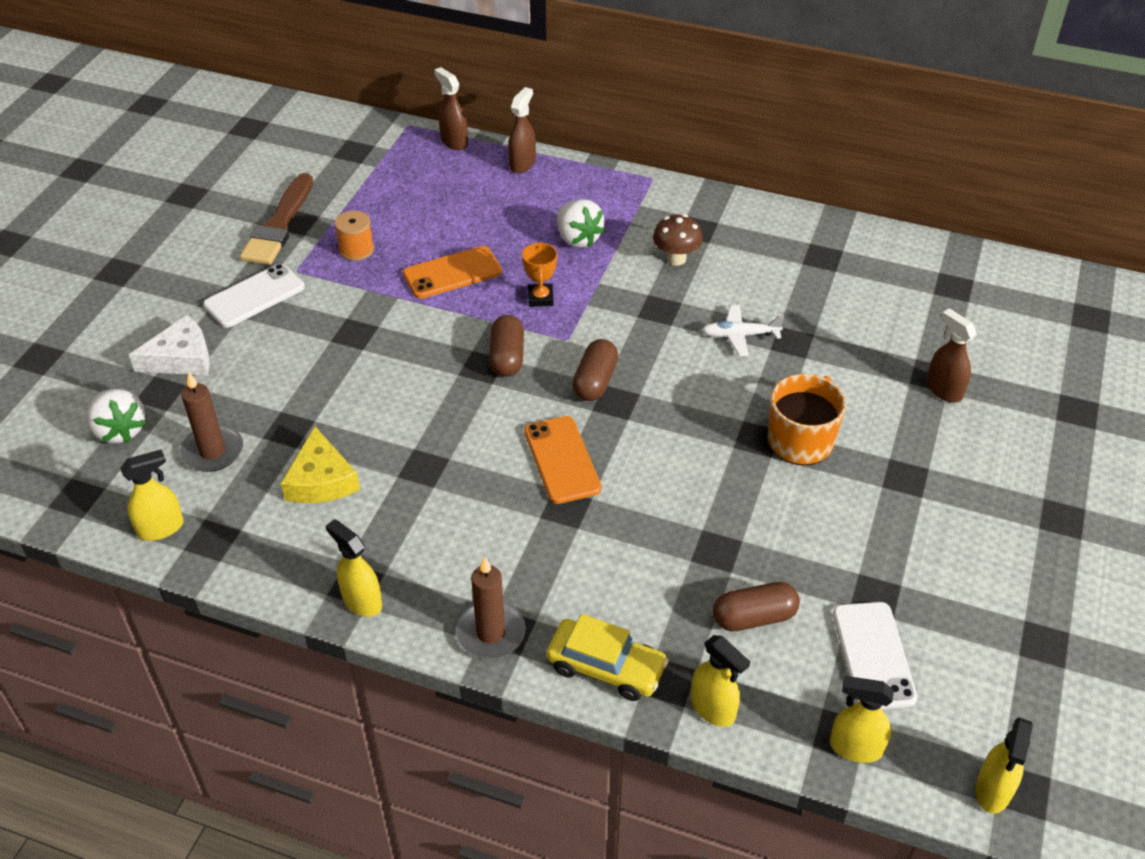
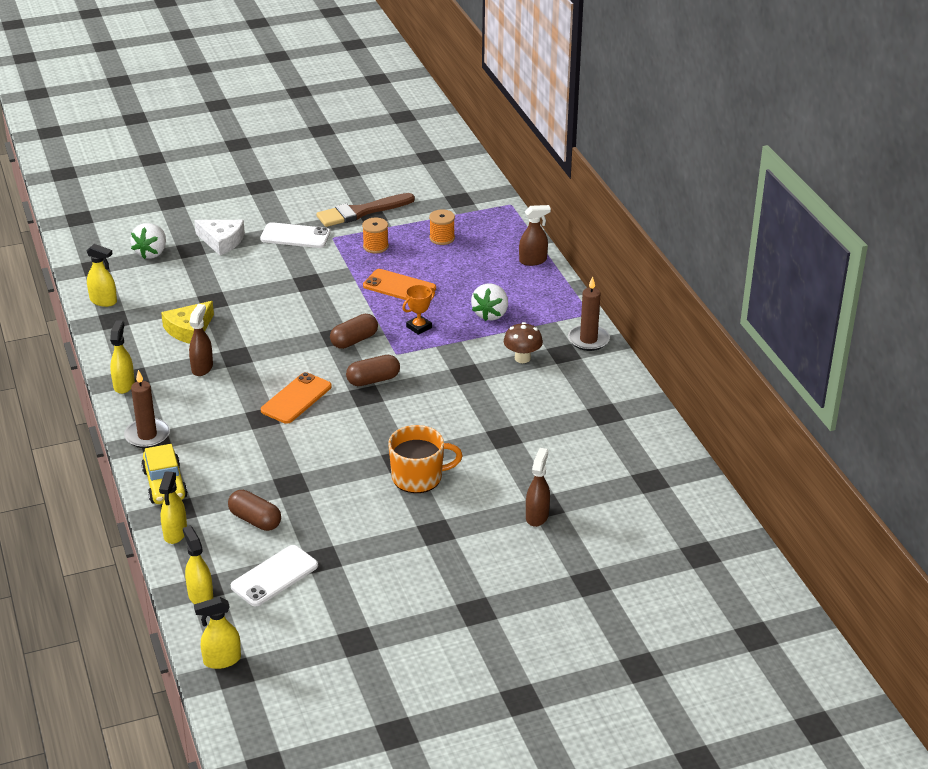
camera: 50 degrees right, 10 degrees down
(212, 451) = (170, 287): brown candle -> brown candle (588, 340)
(405, 198) = (442, 238): none -> orange spool
(454, 142) = (518, 227): brown spray bottle -> brown spray bottle (202, 368)
(740, 335) = (482, 414): white plane -> none

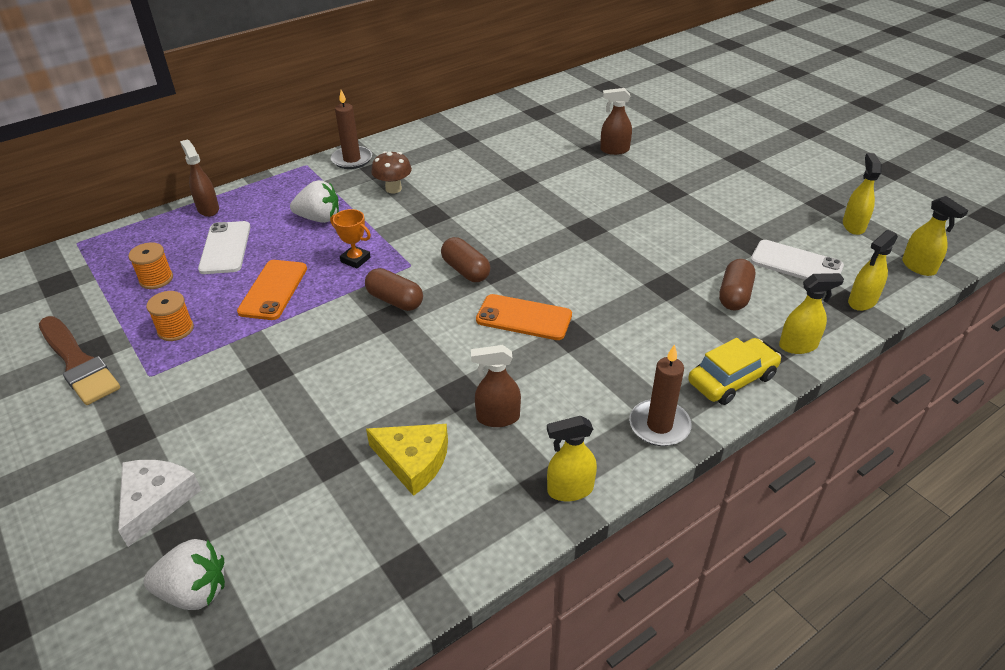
camera: 105 degrees left, 5 degrees up
(103, 301) = (360, 607): yellow spray bottle -> yellow spray bottle (853, 226)
(295, 236) = (144, 415): white phone -> white phone (225, 248)
(418, 477) = (604, 213): orange mug -> none

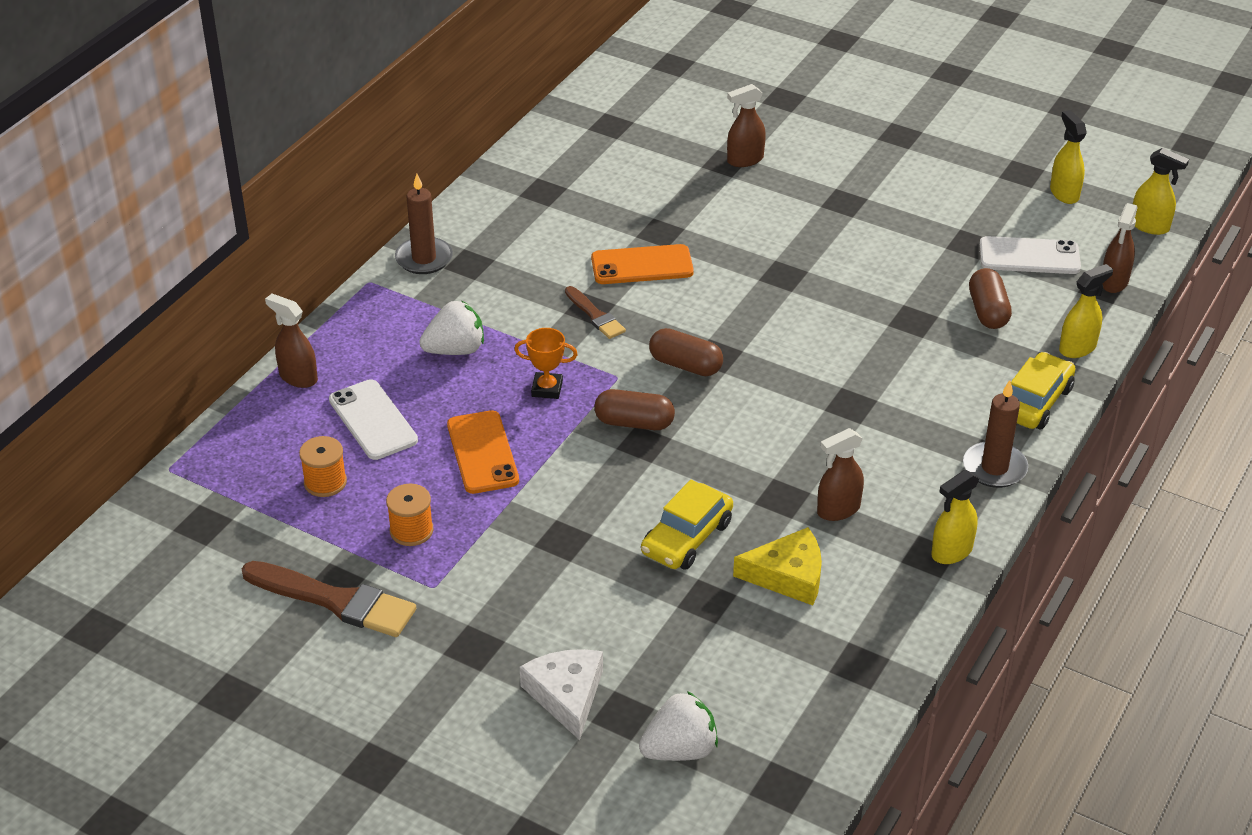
camera: 25 degrees left, 0 degrees up
(360, 400) = (687, 538): none -> yellow car
(393, 189) = (514, 285): brown mushroom -> none
(430, 221) = (595, 315): none -> brown brush
(524, 318) = (789, 400): orange phone -> orange phone (642, 265)
(862, 302) = (1114, 282): yellow spray bottle -> brown spray bottle

